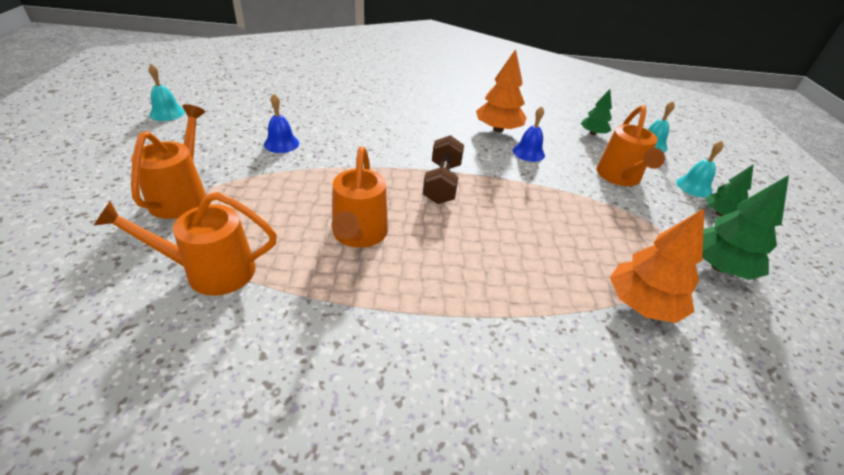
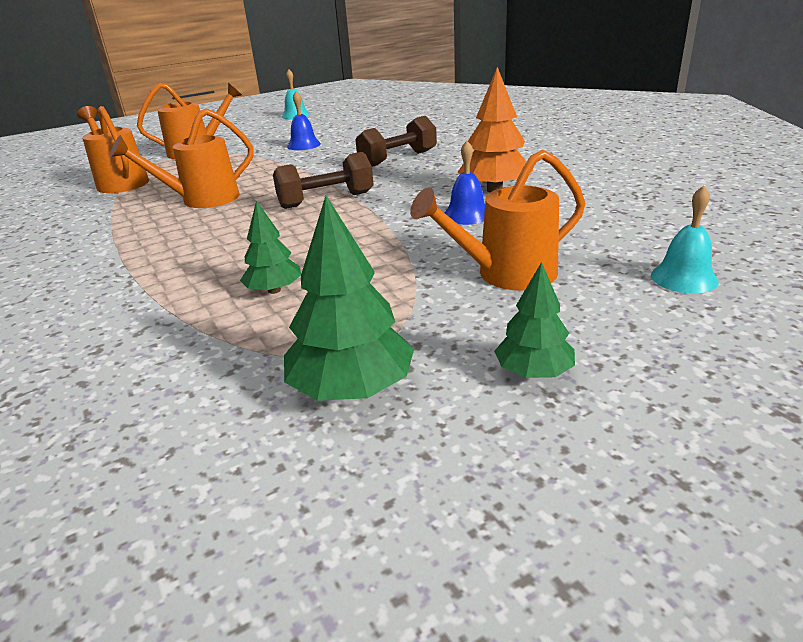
camera: 65 degrees right, 10 degrees down
(391, 128) = (398, 159): none -> brown dumbbell
(593, 133) = (613, 233): green tree -> green tree (274, 290)
(642, 304) = (203, 340): orange tree -> none
(694, 187) = (594, 336): turquoise bell -> none

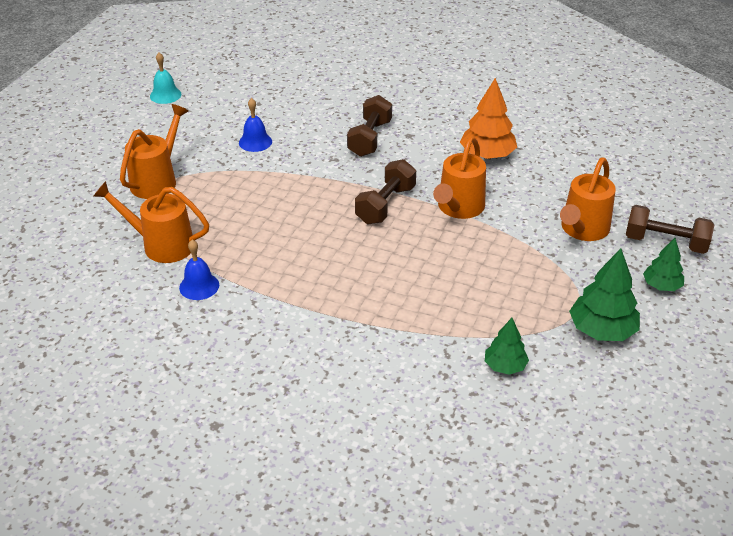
camera: 40 degrees left, 10 degrees up
(201, 200) = (283, 239): orange watering can -> orange watering can (458, 209)
(274, 290) = (476, 294): green tree -> green tree (505, 366)
(467, 215) = (501, 187): blue bell -> blue bell (199, 286)
(618, 324) = (665, 242): none -> brown dumbbell
(684, 278) = (663, 199): turquoise bell -> none

